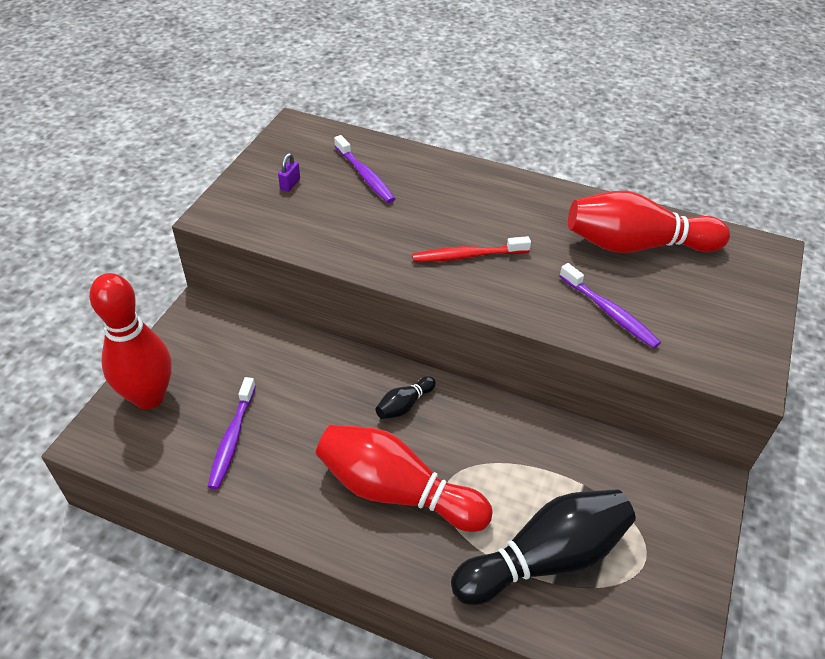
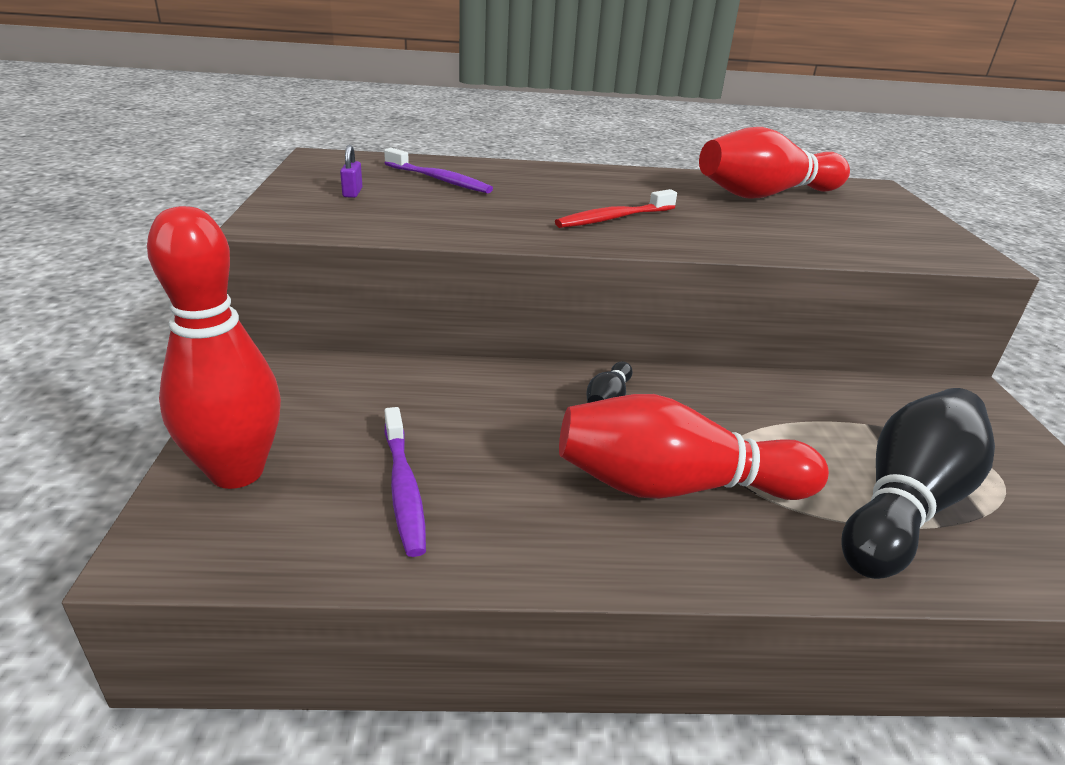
camera: 25 degrees left, 15 degrees down
(609, 312) = (800, 236): purple toothbrush -> none

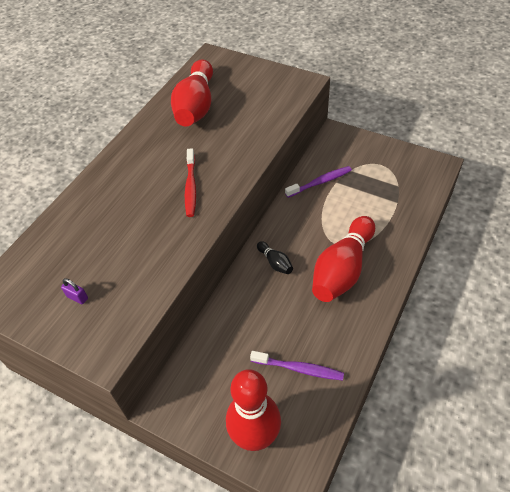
camera: 55 degrees left, 20 degrees up
(439, 180) = (81, 244): purple toothbrush -> purple toothbrush (320, 182)
(905, 504) = (383, 204): black bowling pin -> none

